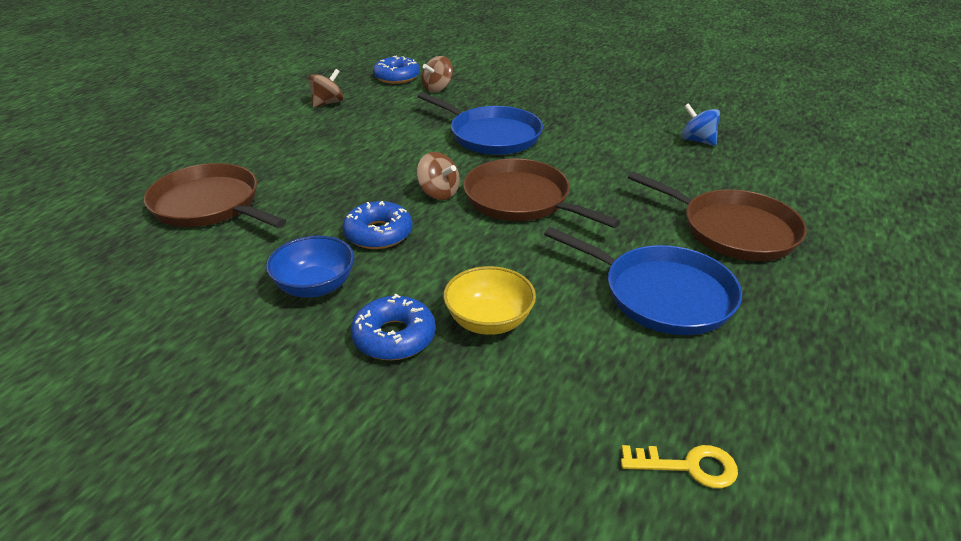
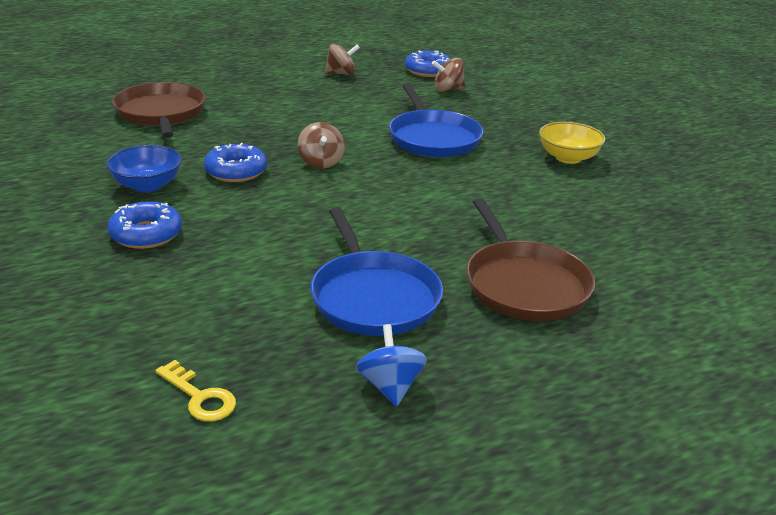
camera: 35 degrees right, 5 degrees down
(489, 321) = (219, 253): yellow bowl -> yellow bowl (568, 158)
(521, 200) = (376, 191): brown pan -> none
(697, 140) = (625, 208): blue spinning top -> blue spinning top (390, 386)

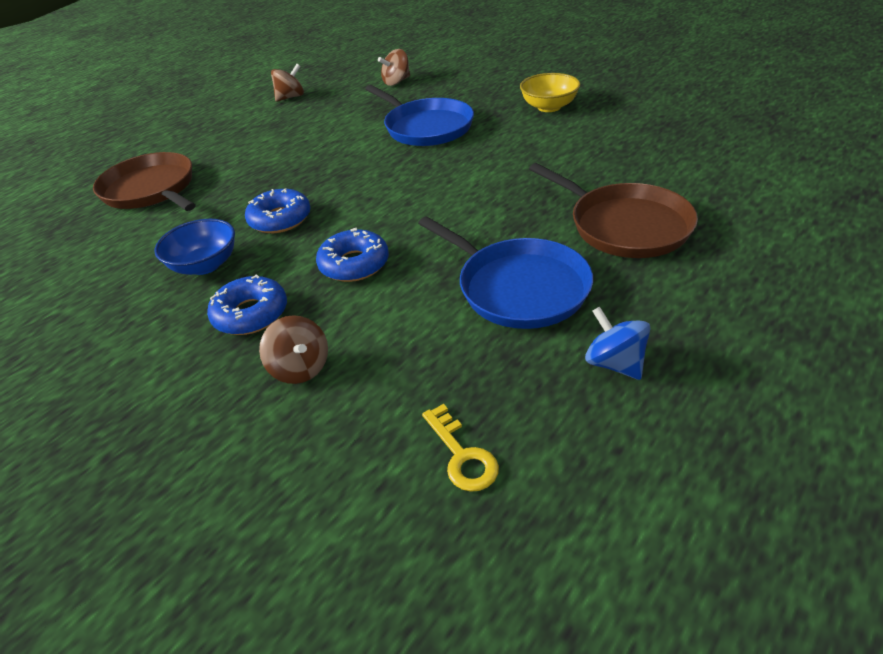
camera: 20 degrees left, 10 degrees up
(200, 397) = (462, 455): yellow key -> yellow key turned 45 degrees clockwise
(321, 162) = (351, 182): brown spinning top -> brown spinning top (300, 368)
(428, 71) = (364, 71): blue donut -> blue donut (354, 264)

